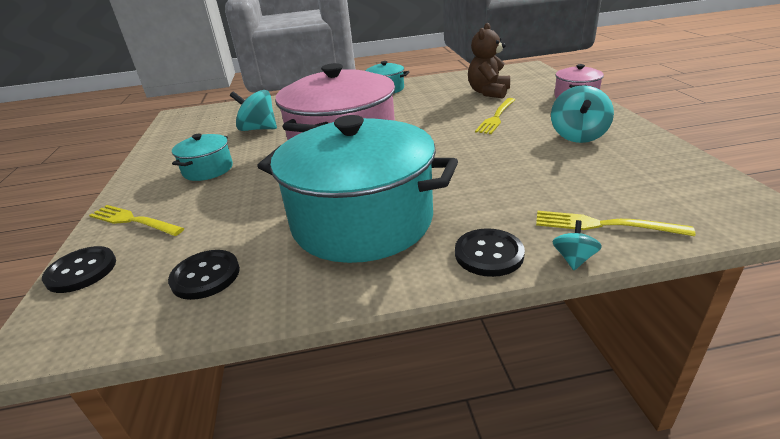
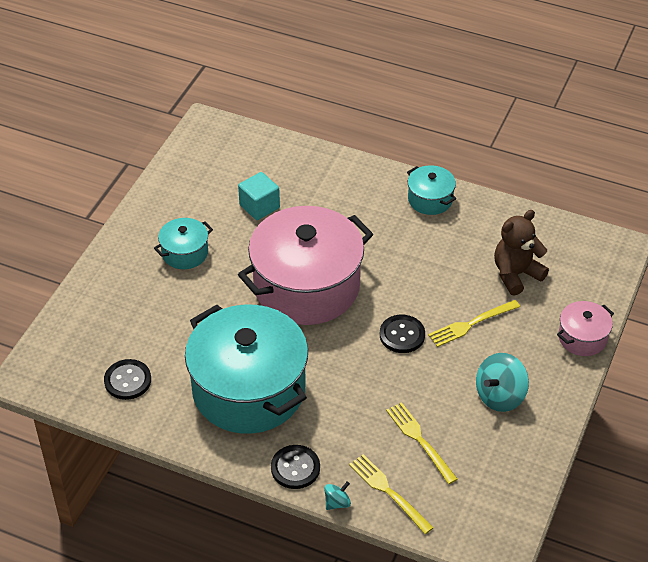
camera: 30 degrees right, 15 degrees up
(81, 271) = (61, 329): black button -> black button (402, 335)
(132, 220) = (106, 291): yellow fork -> yellow fork (419, 440)
(258, 129) = (259, 206): turquoise spinning top -> turquoise cube

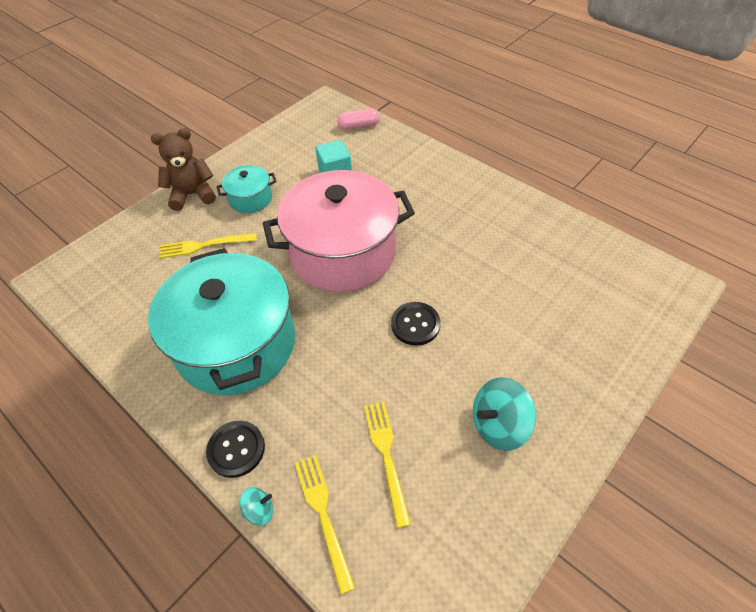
camera: 20 degrees right, 5 degrees up
(127, 380) = (132, 304): black button -> none
(259, 147) = (359, 126): none -> pink capsule
(430, 199) = (494, 197): turquoise pot -> none
(470, 324) = (492, 331): yellow fork -> yellow fork (203, 245)
(516, 274) = (559, 288): brown teddy bear -> brown teddy bear (192, 195)
(582, 338) = (616, 378): pink pot -> none

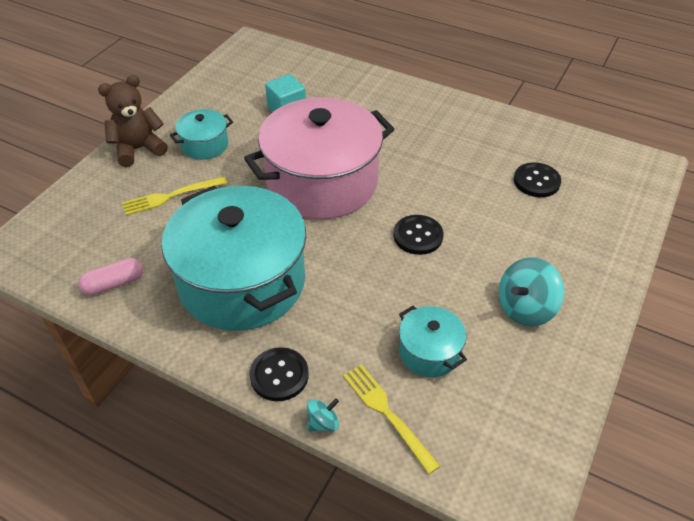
camera: 15 degrees left, 5 degrees down
(359, 126) = (295, 62): pink capsule -> pink capsule (114, 284)
(386, 455) = (429, 352): yellow fork -> turquoise pot
(553, 284) = (536, 181): none -> black button

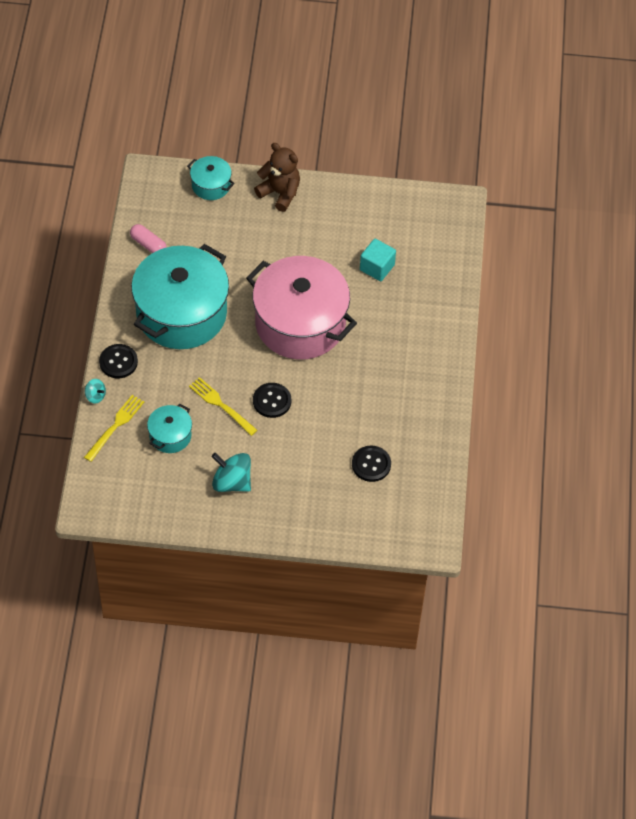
camera: 65 degrees right, 10 degrees up
(170, 196) = (240, 237): yellow fork -> yellow fork (220, 405)
(205, 145) = (305, 232): turquoise pot -> turquoise pot (211, 185)

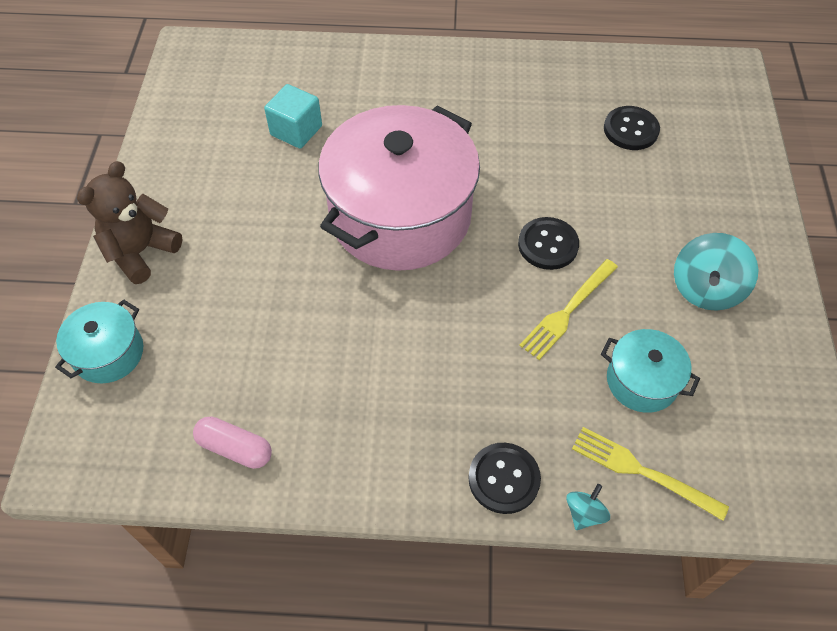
camera: 90 degrees left, 0 degrees up
(148, 244) = (235, 448): pink capsule -> pink capsule turned 75 degrees clockwise
(181, 313) = (389, 381): turquoise pot -> none

